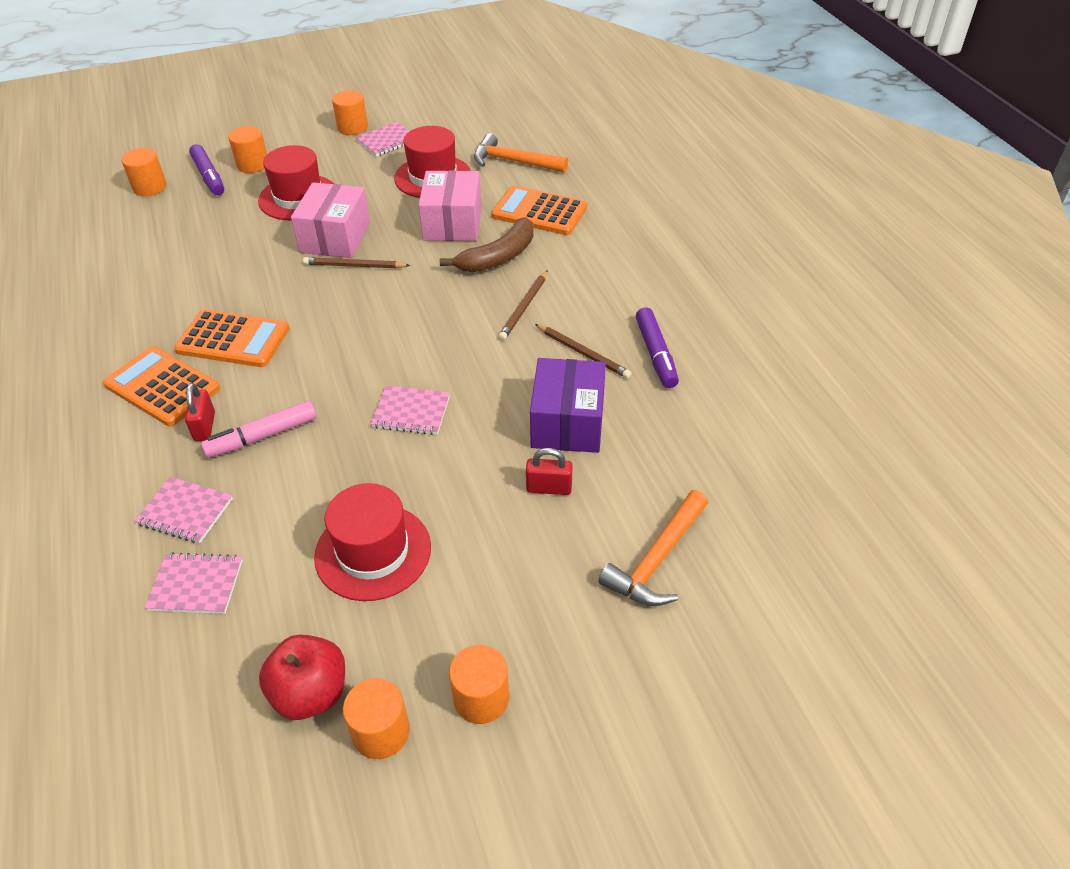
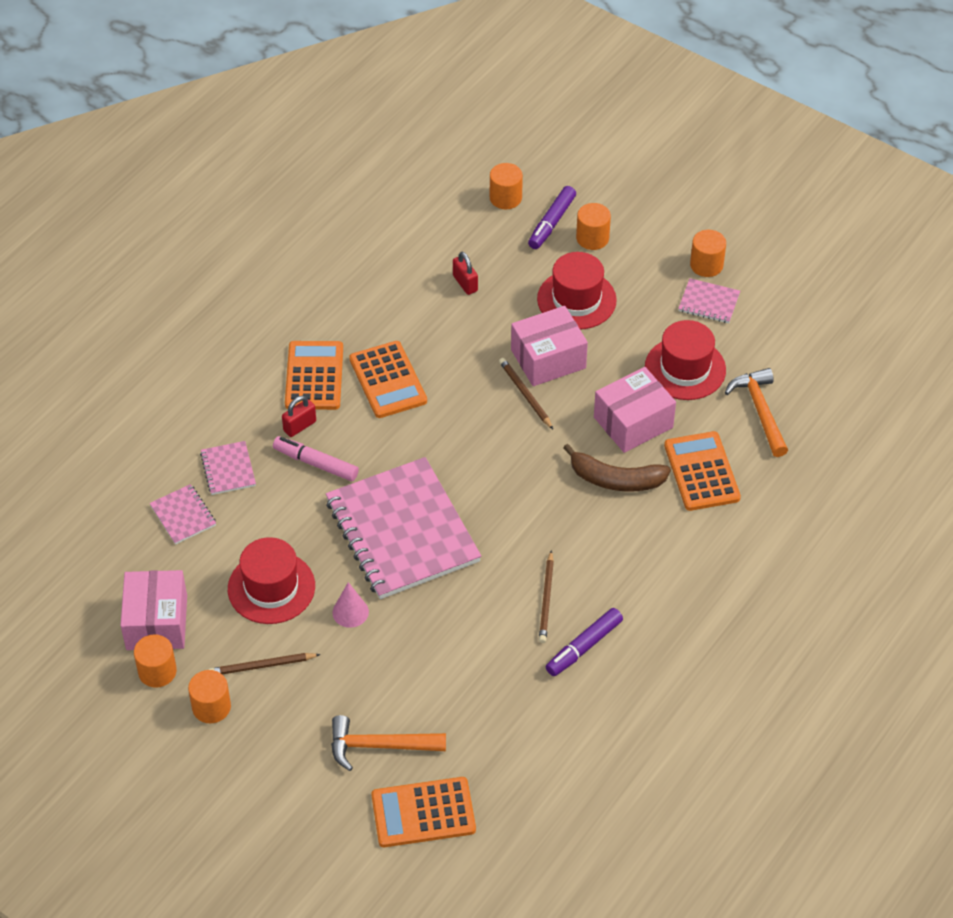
camera: 55 degrees right, 5 degrees up
(310, 693) = (156, 622): red apple -> pink box
(411, 412) = (402, 531): pink notebook -> pink notebook, size x2.38
(468, 499) = (350, 612): none -> pink cone
(524, 307) = (568, 532): brown pencil -> brown pencil (262, 666)
(549, 488) = (395, 652): red padlock -> red padlock (465, 283)
(567, 423) = (465, 629): purple box -> none
(769, 564) = (423, 813): none -> orange calculator

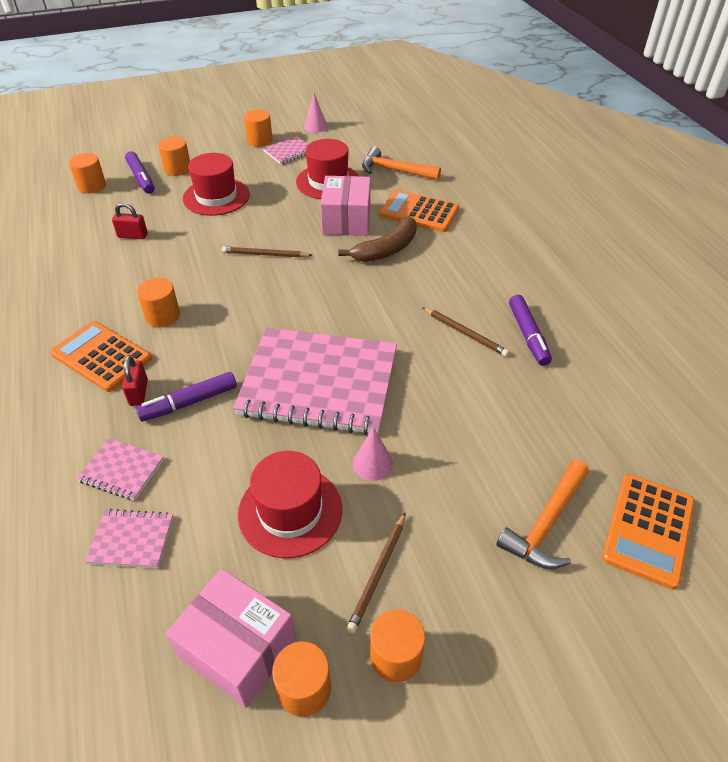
camera: 55 degrees left, 5 degrees down
(316, 463) = (189, 402): pink marker -> purple marker
(388, 380) = (163, 316): orange calculator -> orange cylinder
(548, 359) = (248, 230): pink box -> none
(782, 292) = (315, 126): none -> pink cone

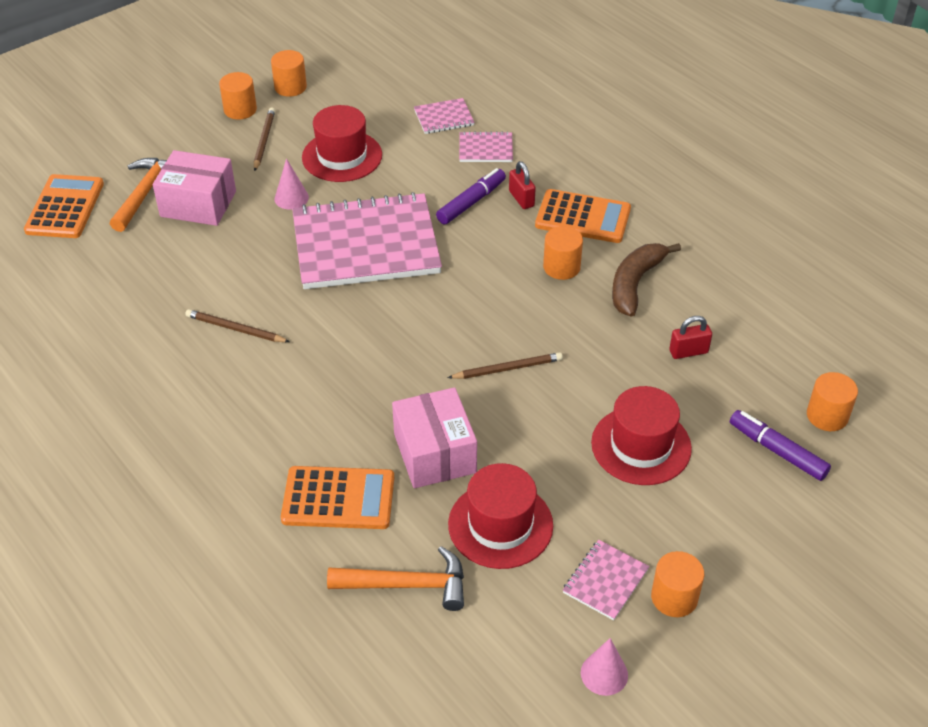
camera: 160 degrees right, 0 degrees up
(177, 169) = (744, 485): orange cylinder -> none
(237, 648) = (339, 92): pink box -> pink box (198, 204)
(386, 249) = (360, 418): brown banana -> brown banana (635, 283)
(528, 335) = (166, 344): purple marker -> none

